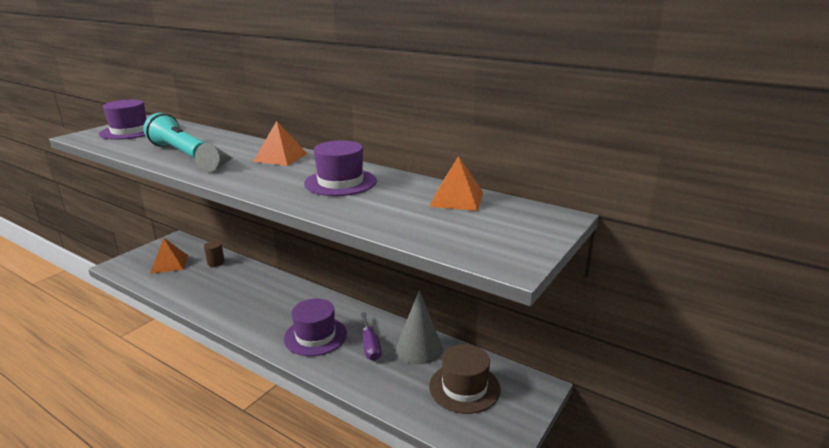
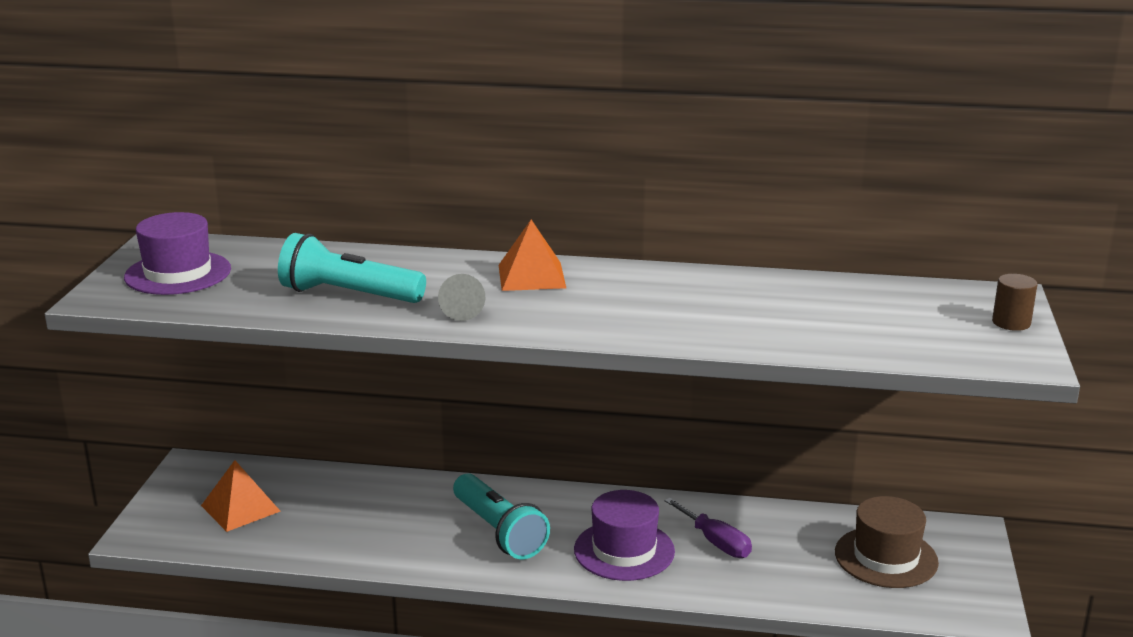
camera: 25 degrees left, 0 degrees up
(216, 262) = (324, 486): brown cylinder -> brown cylinder (1011, 322)
(265, 307) = (498, 531): none -> turquoise flashlight
(340, 182) = (685, 299): purple hat -> none
(419, 348) = (783, 527): grey cone -> none
(457, 199) = (865, 295): orange pyramid -> none

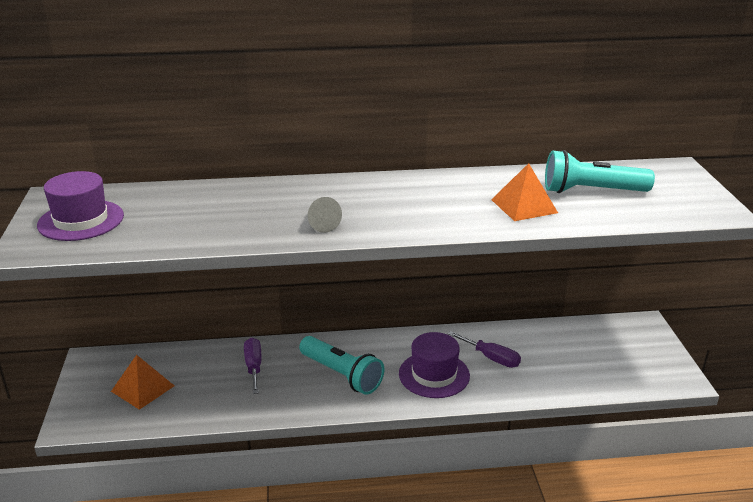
camera: 15 degrees left, 5 degrees up
(349, 295) = (228, 222): turquoise flashlight -> turquoise flashlight (591, 191)
(389, 504) = (254, 367): none -> purple screwdriver
(531, 276) = (356, 190): orange pyramid -> orange pyramid (524, 206)
(886, 557) = (603, 350): brown hat -> none
(1011, 322) = (694, 186): brown cylinder -> none

